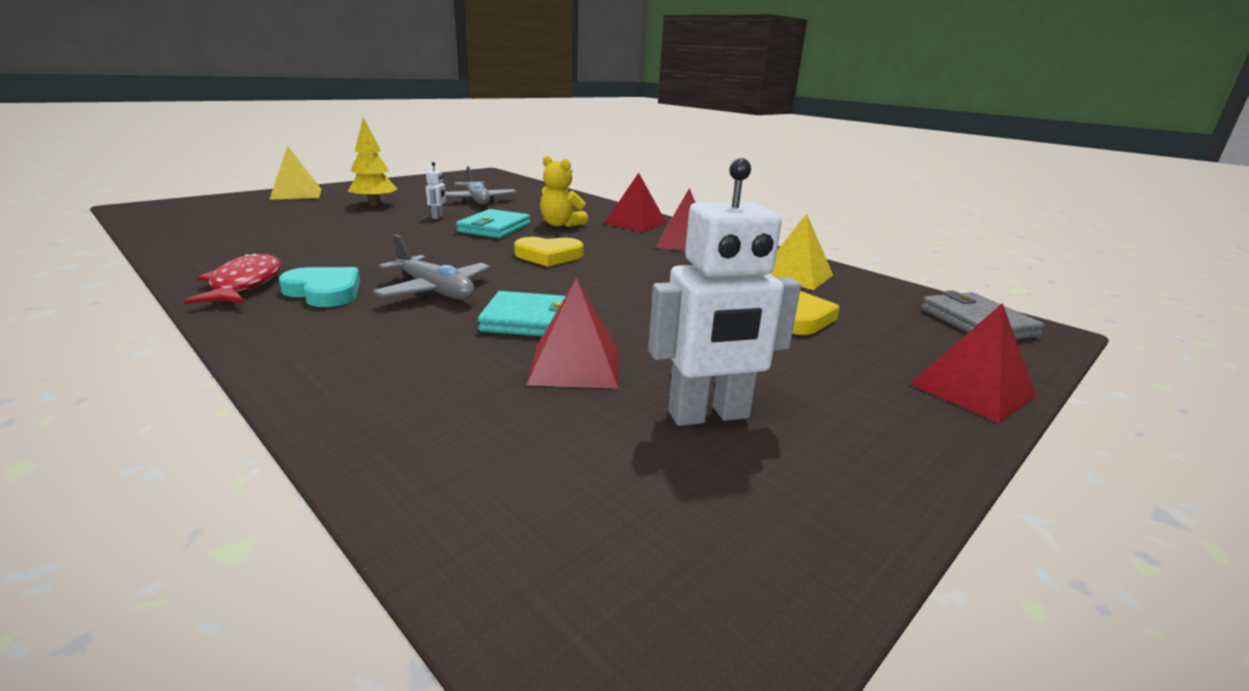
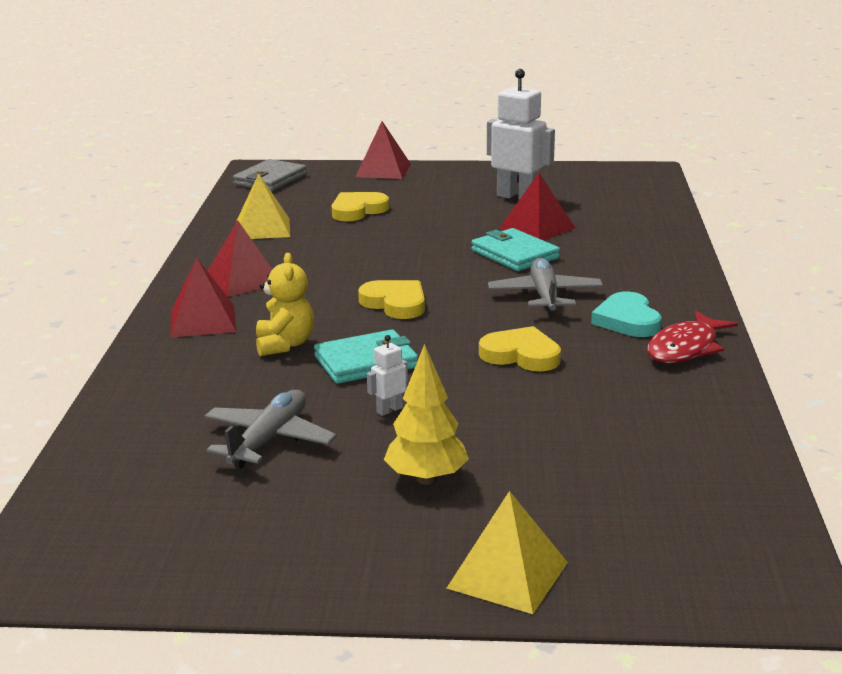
camera: 130 degrees left, 0 degrees up
(394, 251) = (521, 355): none -> yellow heart

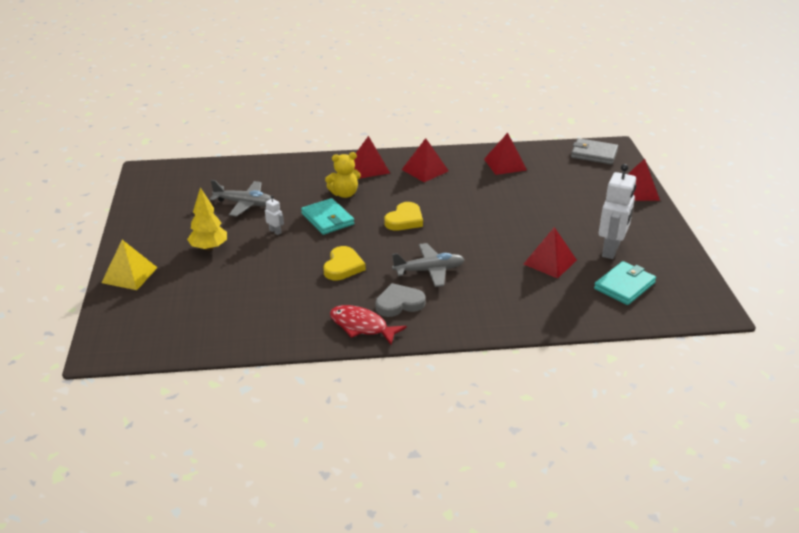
camera: 80 degrees right, 10 degrees up
(262, 228) = (505, 164): yellow pyramid -> red pyramid
(357, 210) = (551, 191): yellow heart -> none
(515, 254) = (496, 255): turquoise wallet -> turquoise wallet (624, 286)
(627, 320) = (399, 303): turquoise heart -> grey heart

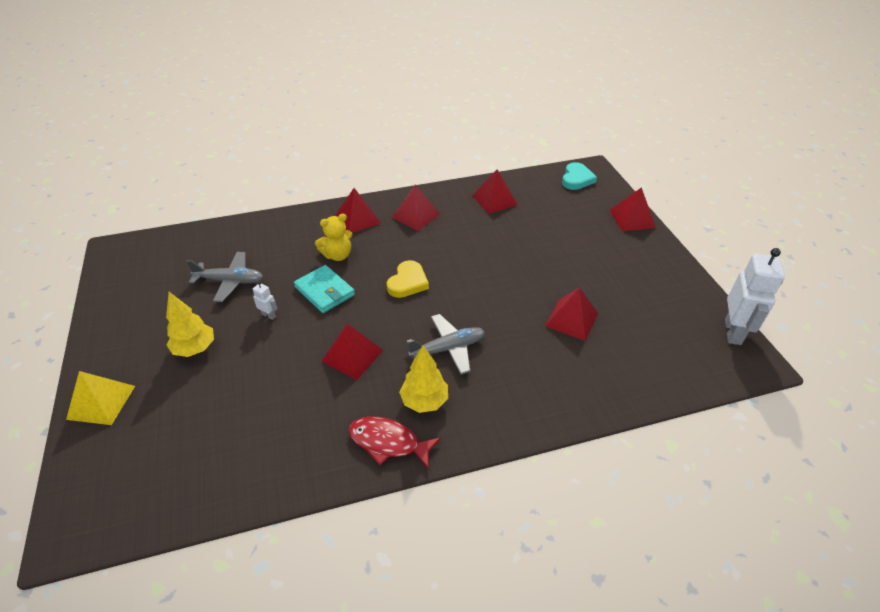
camera: 10 degrees left, 10 degrees up
(343, 266) = (352, 355): yellow heart -> red pyramid
(399, 303) = (424, 401): grey heart -> yellow tree
(594, 154) = (576, 179): grey wallet -> turquoise heart
(611, 250) = (628, 296): white robot -> white robot (733, 332)
(624, 286) = (656, 342): turquoise wallet -> none

